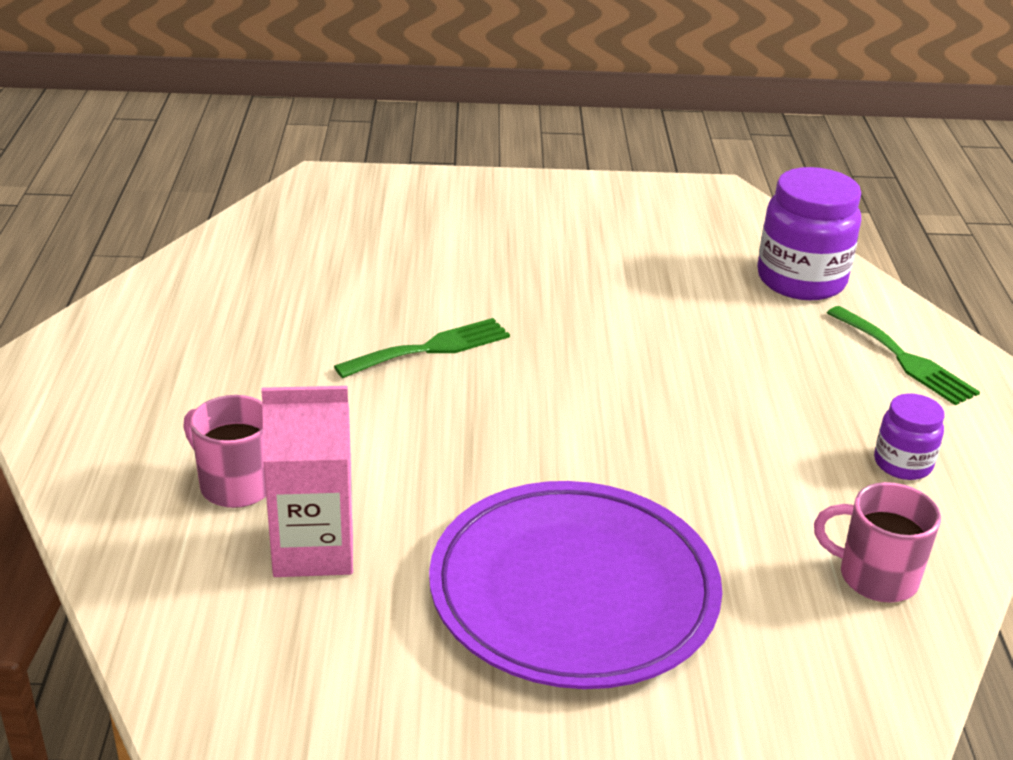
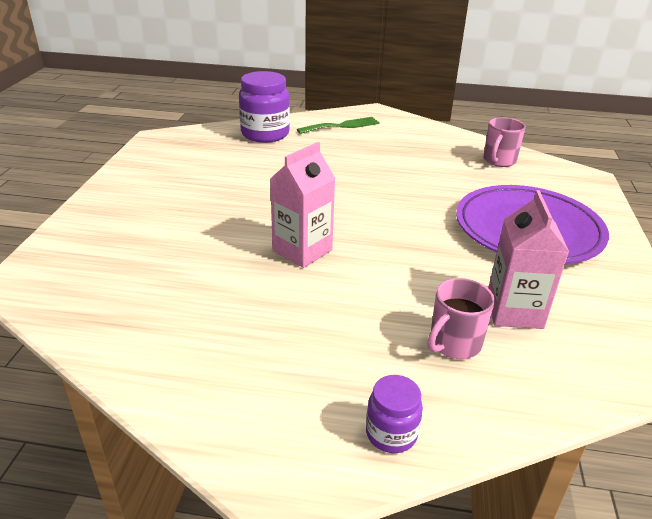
camera: 80 degrees left, 0 degrees up
(431, 348) = (302, 250): green fork -> pink carton
(902, 464) = (422, 141): purple jar -> purple jar (391, 434)

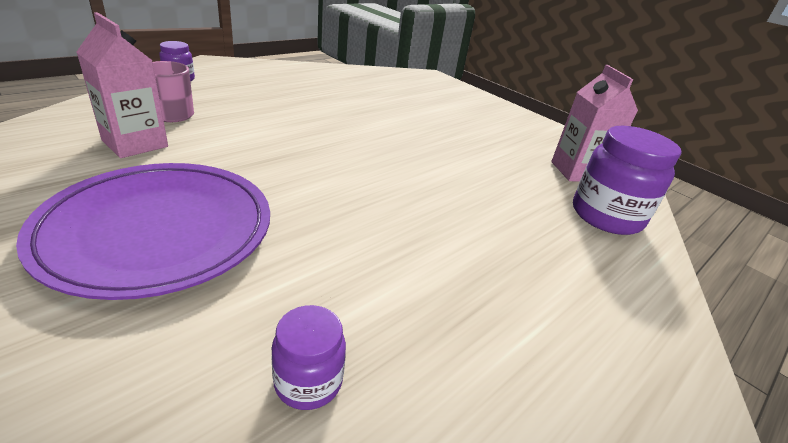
camera: 125 degrees right, 0 degrees up
(302, 250) = (344, 127): pink carton -> pink carton (577, 172)
(342, 126) = (610, 293): green fork -> none
(499, 161) = (308, 382): pink mug -> purple jar

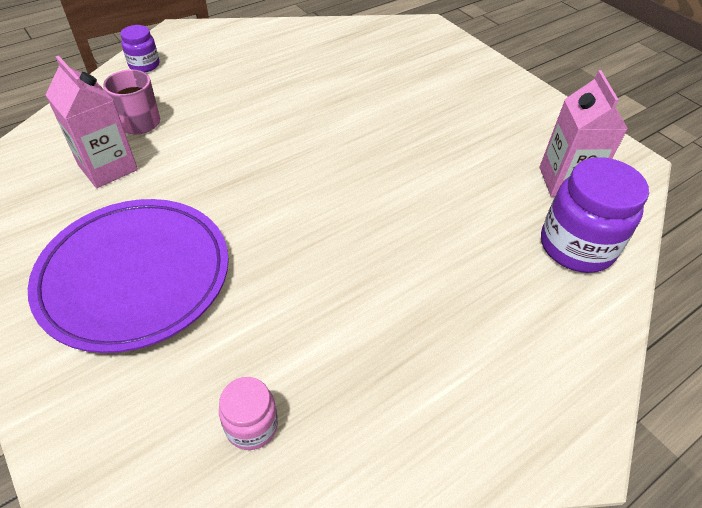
camera: 10 degrees right, 15 degrees up
(308, 382) = (252, 426): purple jar -> pink jar

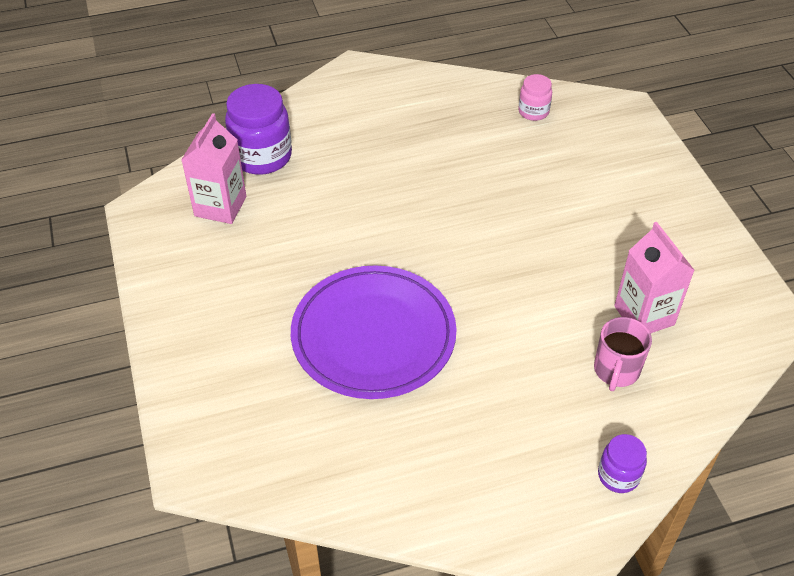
camera: 160 degrees left, 0 degrees up
(135, 276) = (608, 208): purple plate -> purple plate (373, 336)

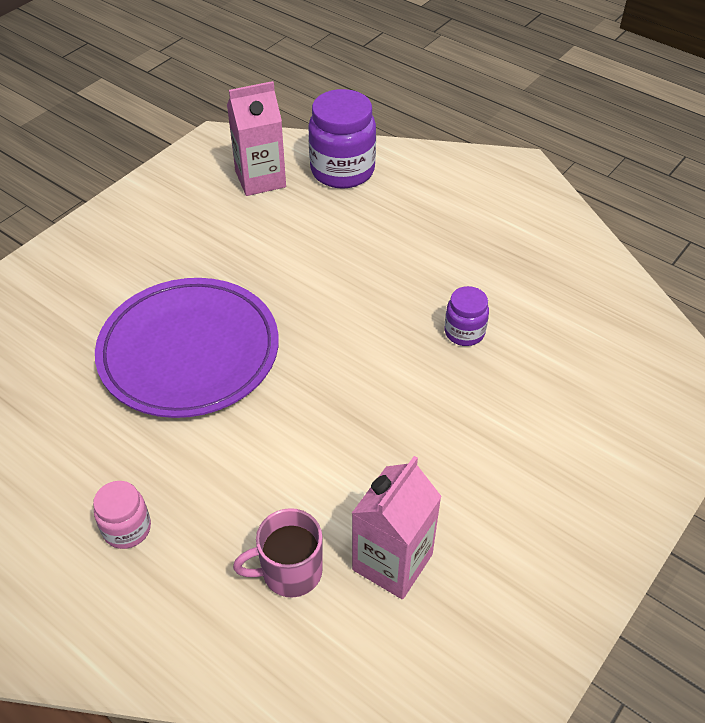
camera: 55 degrees right, 0 degrees up
(533, 112) = (608, 319): pink jar -> pink jar (127, 529)
(618, 476) = (144, 641): purple jar -> purple jar (464, 332)

